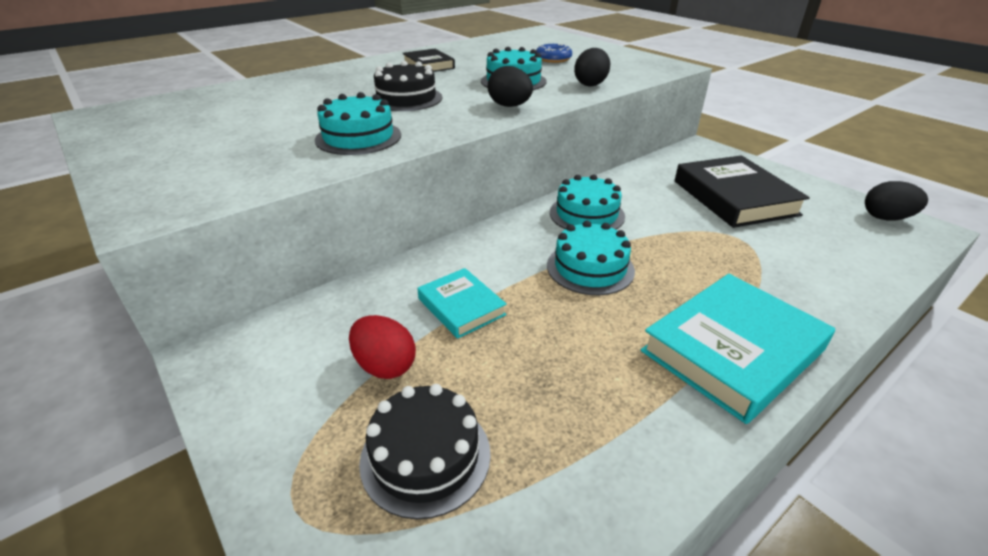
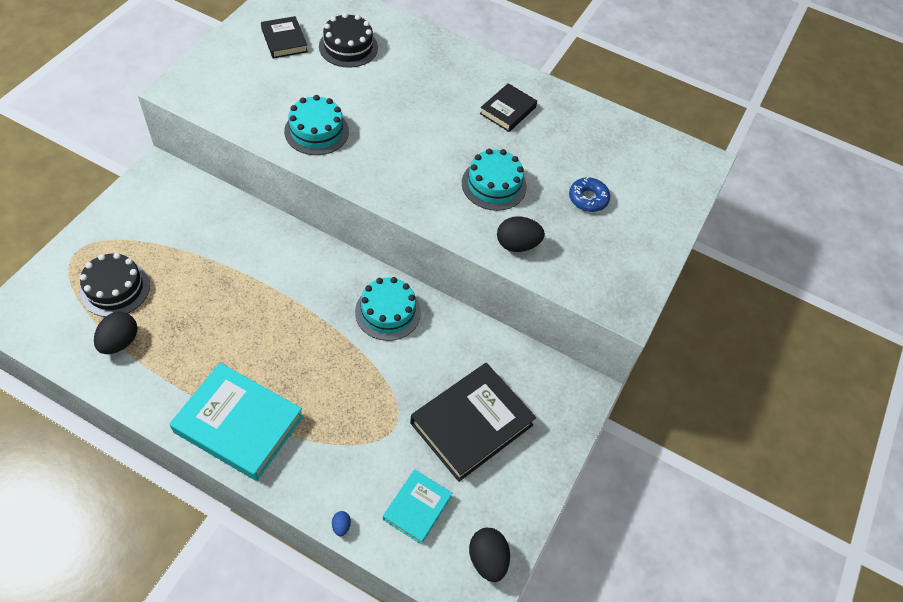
camera: 60 degrees right, 20 degrees up
(179, 133) = (284, 40): none -> black book
(385, 366) = (172, 248): red egg -> none
(406, 99) = (408, 128): black cake -> black cake (348, 47)
(461, 307) = (236, 266): turquoise book -> turquoise book (417, 508)
(509, 106) = (424, 199): black egg -> black egg (120, 342)
(590, 268) = (307, 328): turquoise cake -> none
(874, 294) = (341, 526): none -> blue egg

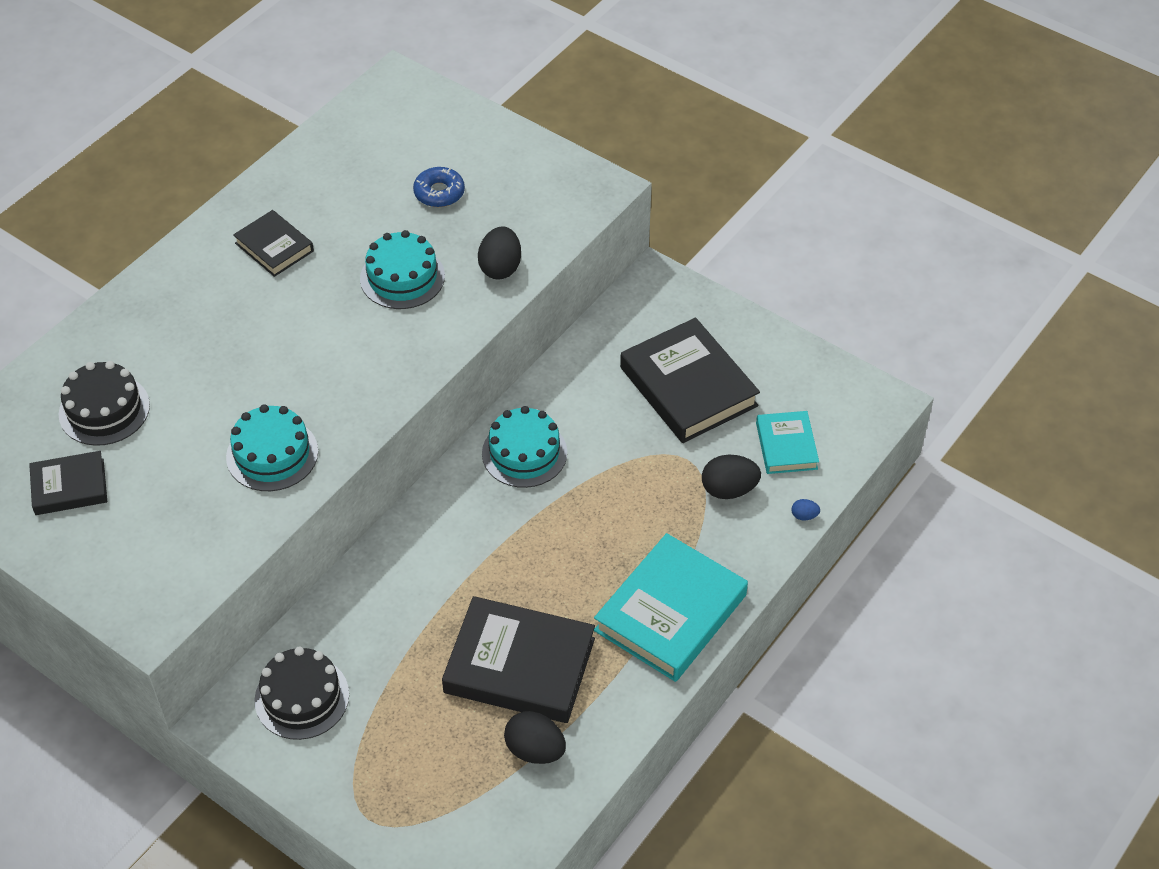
camera: 75 degrees left, 5 degrees down
(115, 288) = (444, 762): black cake -> black cake (302, 697)
(192, 326) = (519, 666): none -> black book
(417, 508) = (786, 446): turquoise book -> turquoise book turned 45 degrees clockwise
(487, 559) = (845, 391): black egg -> black egg (729, 490)

